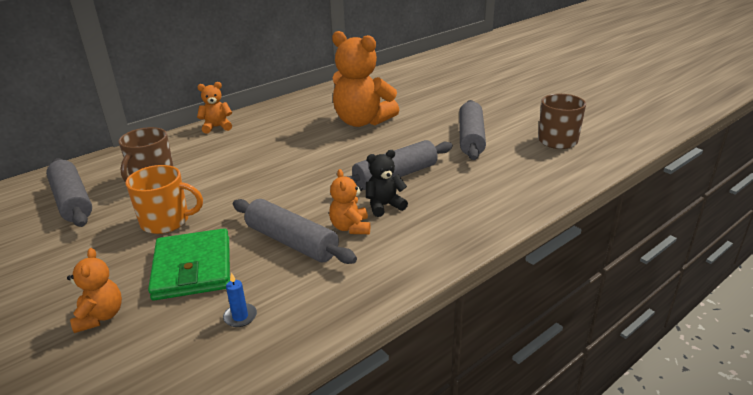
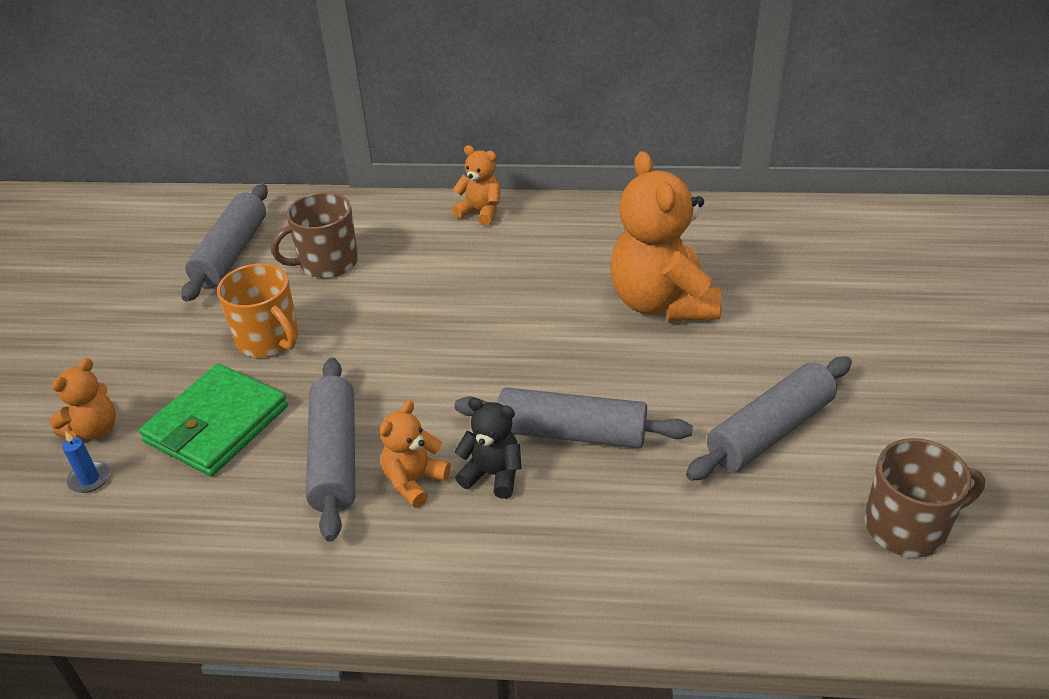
camera: 45 degrees right, 10 degrees up
(240, 317) = (179, 522): blue candle -> blue candle (89, 479)

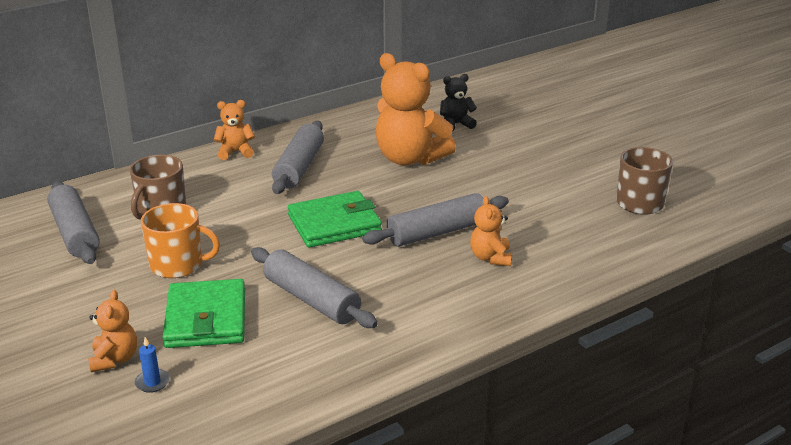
camera: 40 degrees left, 10 degrees down
(414, 481) = (377, 289): orange teddy bear -> orange teddy bear (490, 258)
(472, 361) = (334, 224): none -> green wallet
(493, 474) = (418, 267): black teddy bear -> black teddy bear (456, 124)
(770, 430) = (536, 191): grey rolling pin -> grey rolling pin (299, 167)

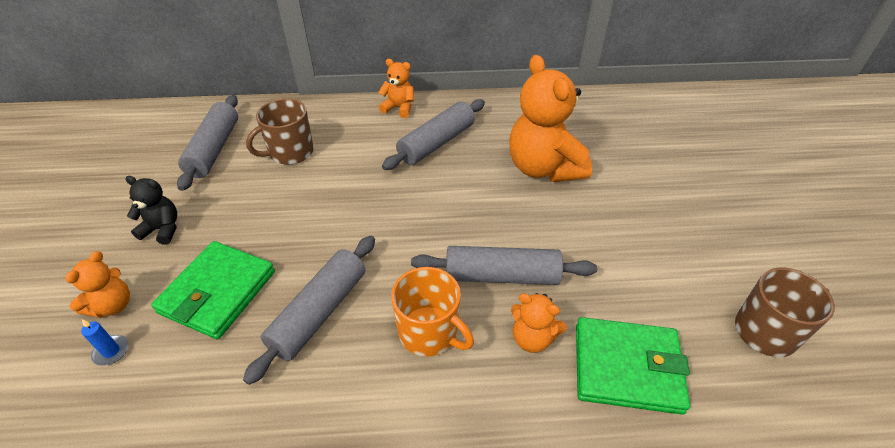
camera: 30 degrees right, 15 degrees up
(178, 265) = (252, 216): orange mug -> orange mug (429, 332)
(311, 299) = (319, 312): grey rolling pin -> grey rolling pin turned 45 degrees clockwise
(334, 224) = (414, 223): green wallet -> green wallet (627, 367)
(456, 124) = (618, 142): black teddy bear -> black teddy bear (162, 229)
(490, 258) = (532, 338): orange teddy bear -> orange teddy bear turned 90 degrees counterclockwise

